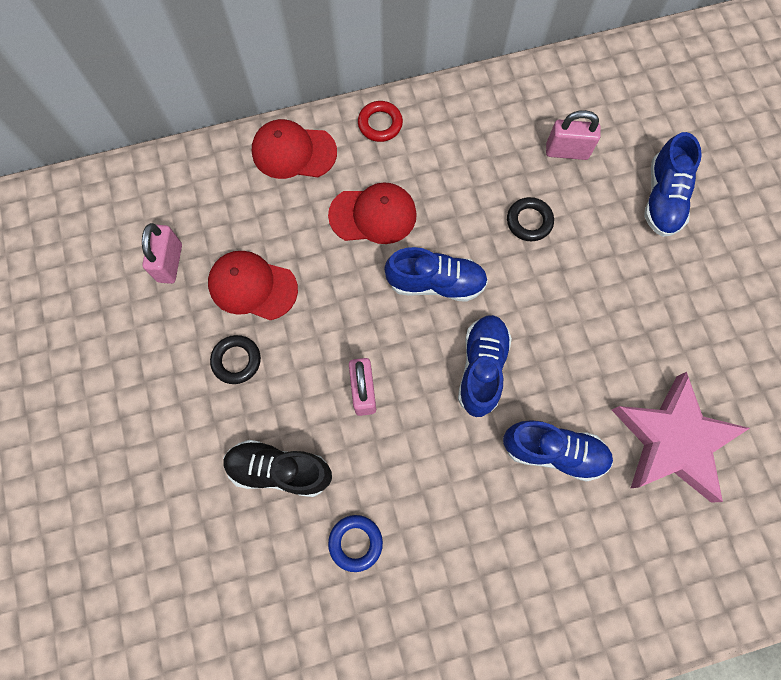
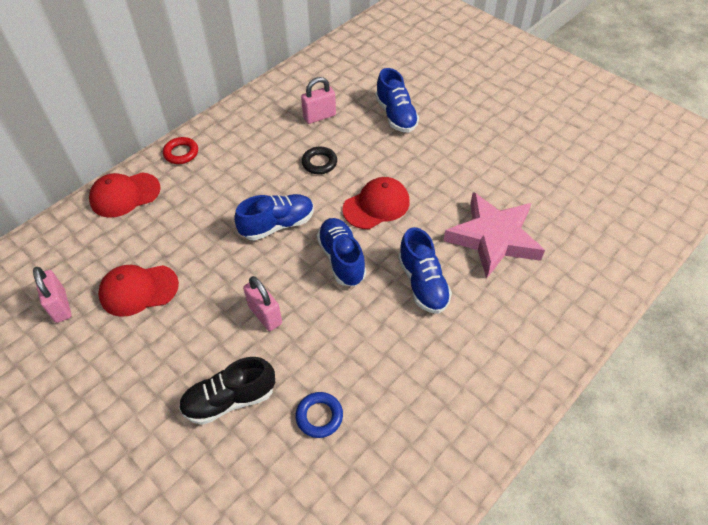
camera: 30 degrees left, 20 degrees down
(236, 360) = (152, 344): black ring -> none
(373, 215) = (207, 206): red cap -> red cap (376, 205)
(553, 451) = (423, 283): blue shoe -> blue shoe turned 90 degrees clockwise

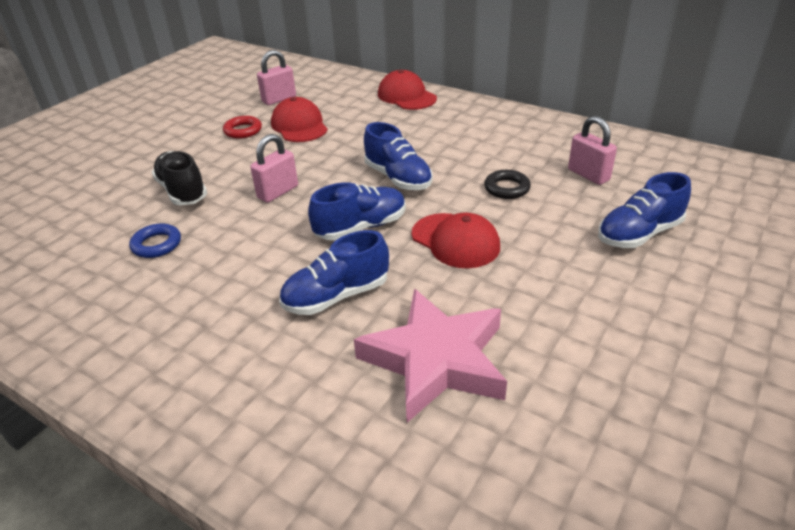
camera: 80 degrees right, 15 degrees down
(181, 153) = (474, 109): red ring -> red ring (243, 131)

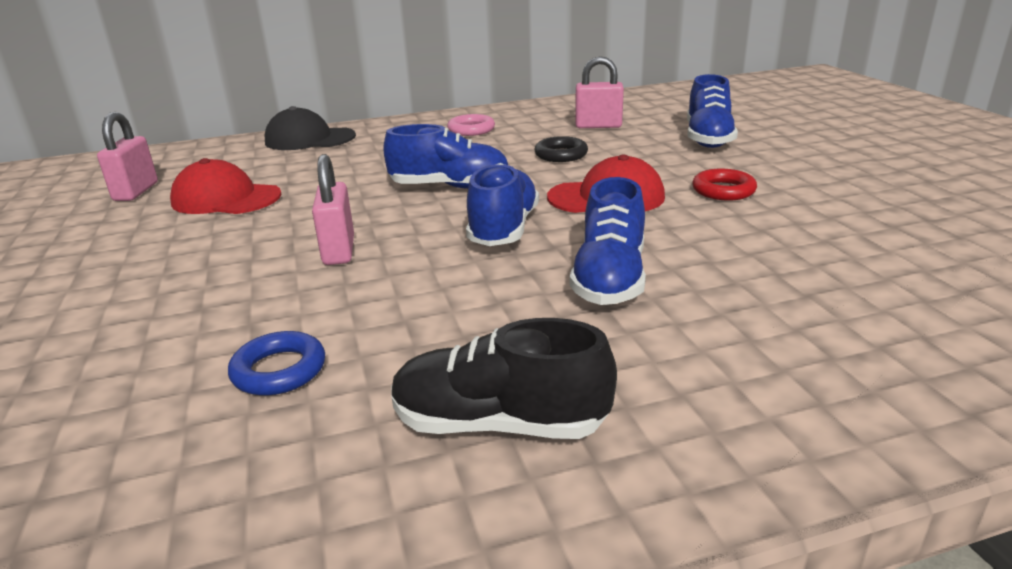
camera: 50 degrees left, 10 degrees down
(182, 191) = (187, 312): black shoe -> black shoe (499, 424)
(243, 131) = (146, 231): red ring -> red ring (723, 190)
(406, 96) = (309, 139): red cap -> black cap
(436, 360) = (785, 263): pink star -> none
(502, 134) = (471, 130): none -> pink ring

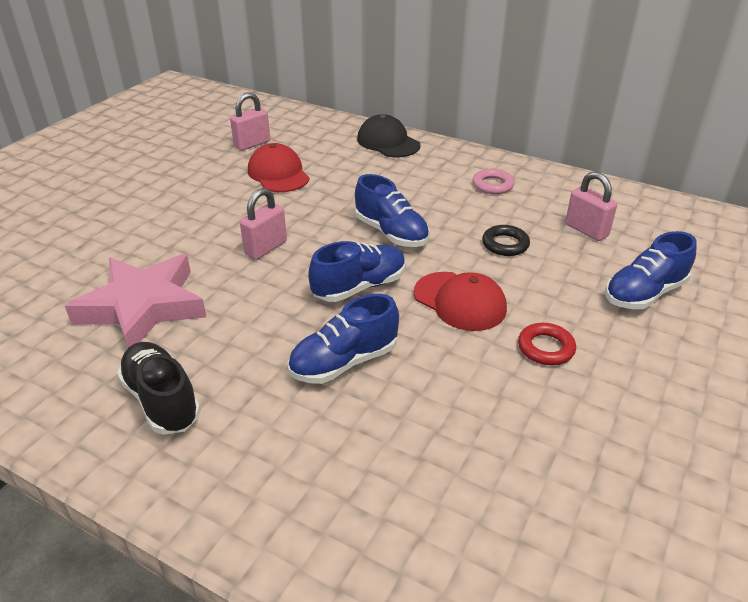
camera: 45 degrees right, 10 degrees up
(279, 370) = (143, 306): blue ring -> pink star

